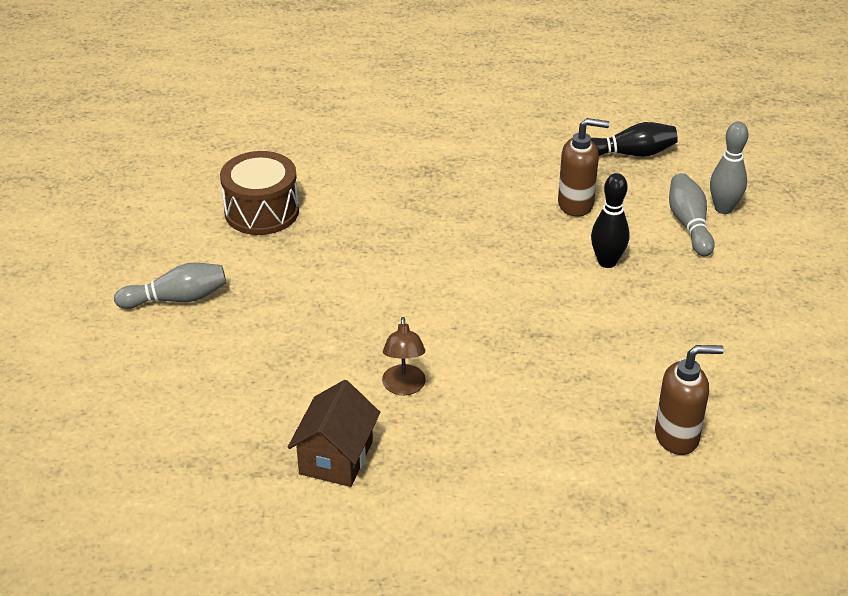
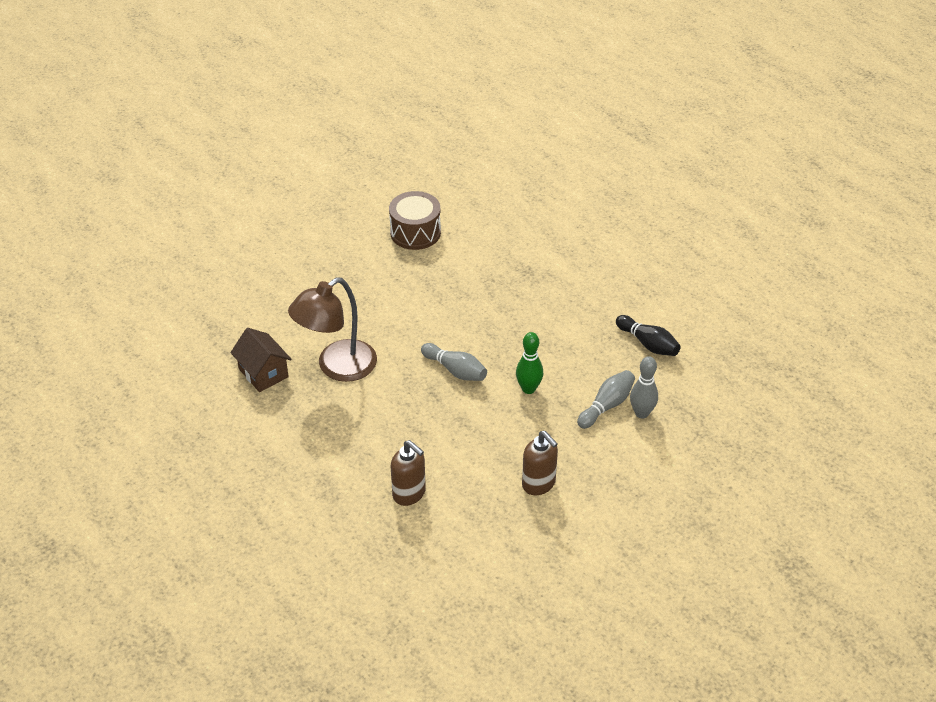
camera: 50 degrees right, 5 degrees up
(177, 299) = (315, 248): grey bowling pin -> grey bowling pin (455, 370)
(336, 457) = (263, 373): brown house -> brown house turned 75 degrees clockwise
(404, 387) = (337, 367): brown lamp -> brown lamp, size x2.05
(576, 204) = (568, 348): brown soap dispenser -> brown soap dispenser (539, 484)
(607, 262) = (528, 389): black bowling pin -> green bowling pin

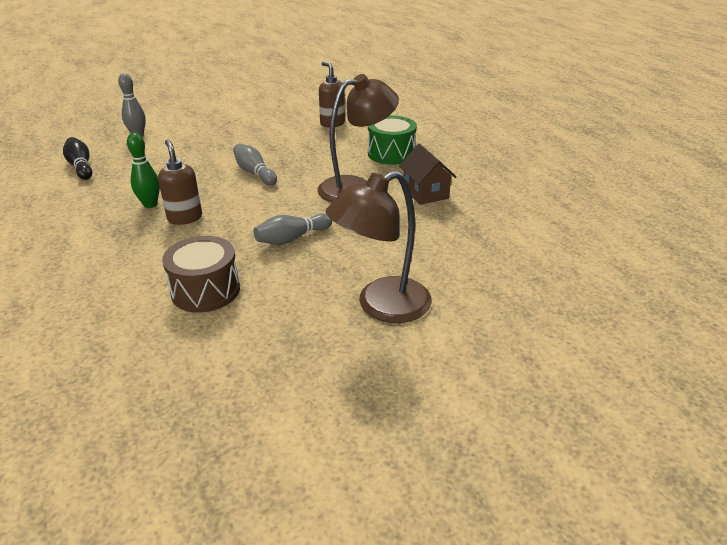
camera: 165 degrees left, 10 degrees down
(282, 243) = (381, 306): none -> brown lamp
(313, 437) = (391, 154): none -> green drum
(528, 389) = (205, 156): green bowling pin -> green bowling pin (150, 204)
(539, 484) = (243, 117): brown soap dispenser -> brown soap dispenser (185, 218)
(606, 406) = (158, 141): grey bowling pin -> grey bowling pin (292, 238)

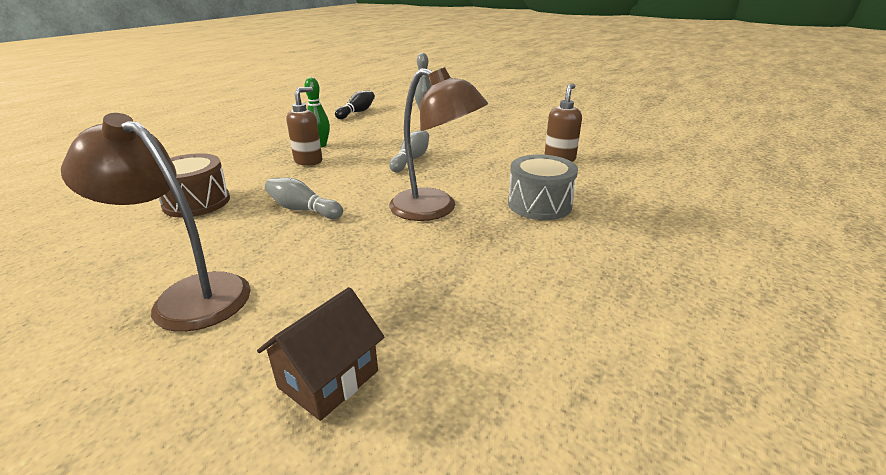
camera: 60 degrees right, 5 degrees down
(391, 154) = (539, 204): green drum -> grey drum
(425, 193) = (469, 252): brown house -> brown house (328, 379)

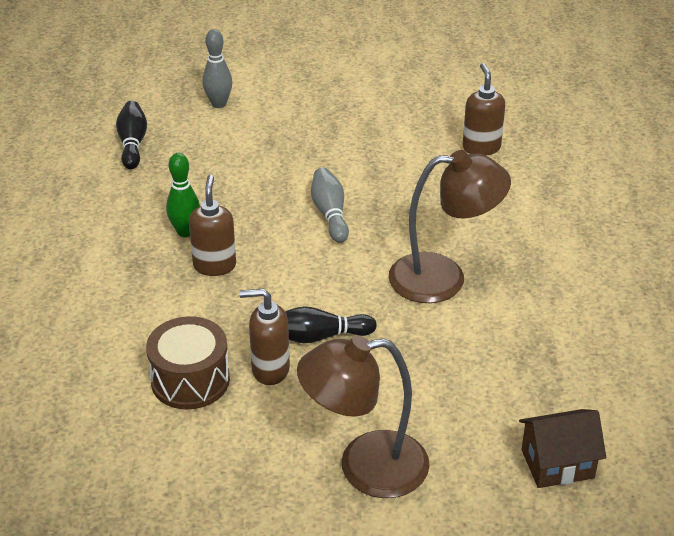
camera: 35 degrees left, 10 degrees up
(244, 214) = (270, 370): none -> brown soap dispenser
(303, 209) = (319, 336): grey bowling pin -> black bowling pin
(328, 379) = (557, 464): brown house -> brown house turned 75 degrees clockwise
(539, 204) = (527, 229): grey drum -> none

